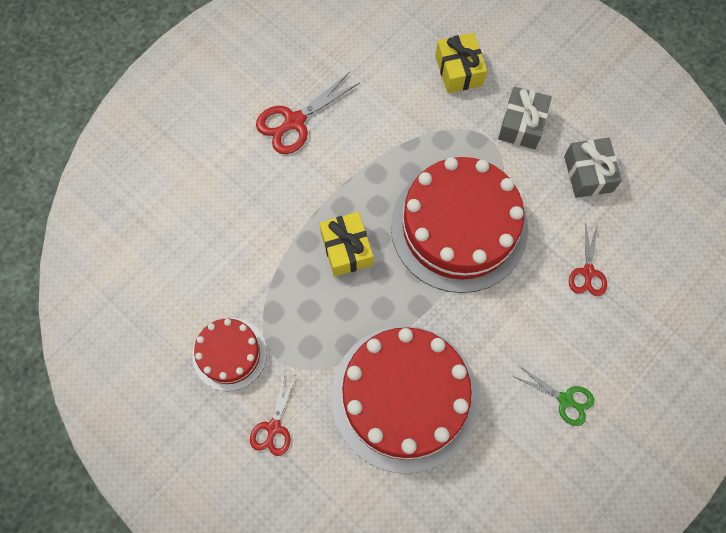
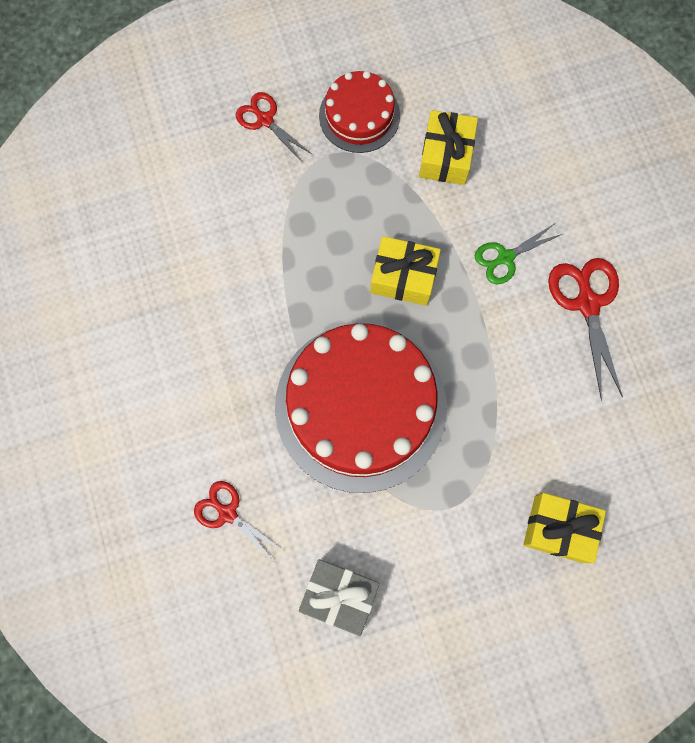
camera: 120 degrees right, 5 degrees up
(230, 270) = (446, 156): none -> yellow gift
(404, 397) = (218, 248): red cake -> none
(521, 125) = (445, 558): grey gift -> none
(565, 400) = (116, 399): green scissors -> green scissors (505, 257)

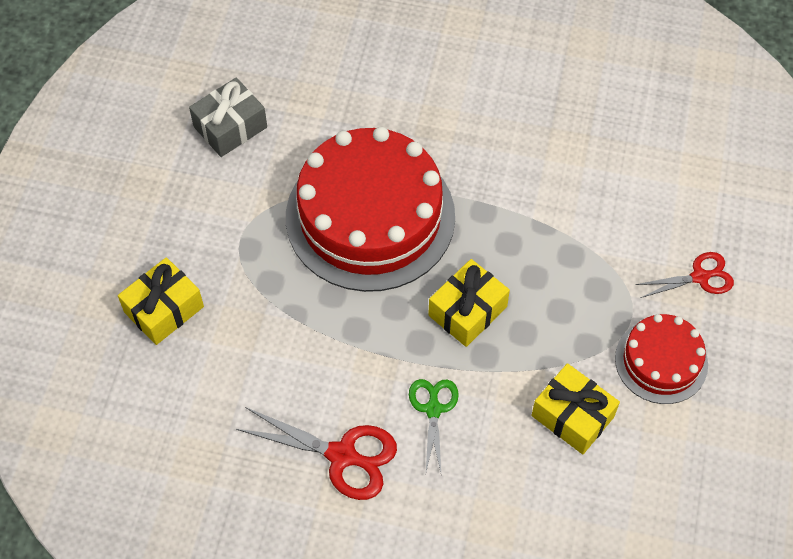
camera: 120 degrees right, 15 degrees down
(227, 513) = (346, 84): red scissors -> none

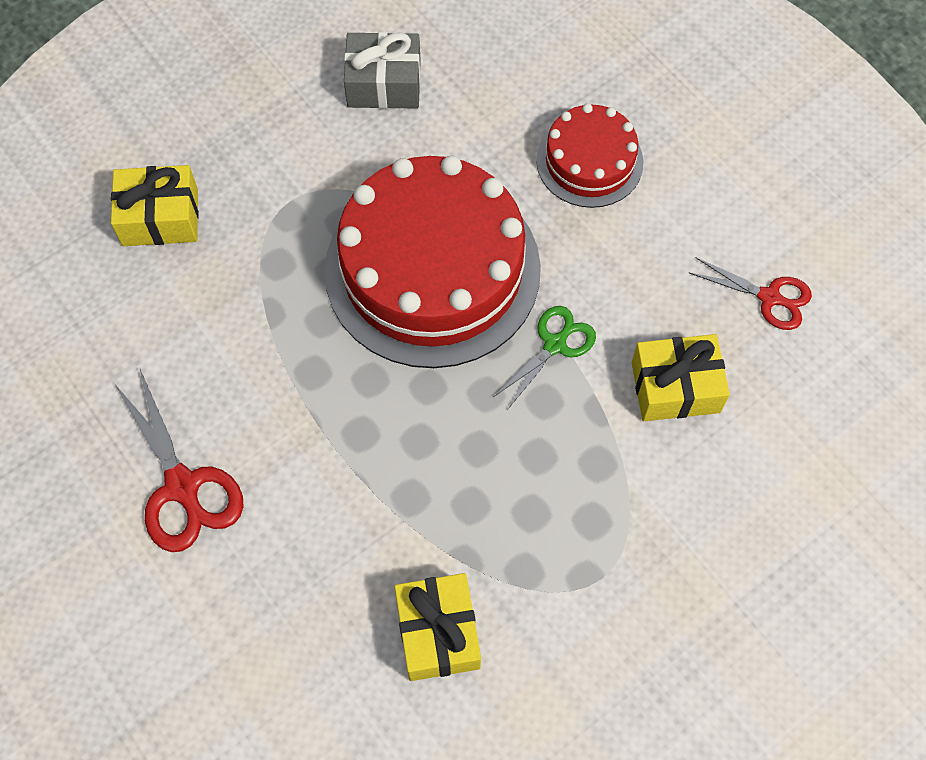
camera: 40 degrees right, 5 degrees up
(433, 409) = (309, 511): green scissors -> green scissors (555, 345)
(467, 311) = (436, 439): yellow gift -> yellow gift (675, 387)
(661, 361) = (586, 651): red cake -> red cake (589, 161)
(699, 277) = (716, 595): red scissors -> red scissors (769, 297)

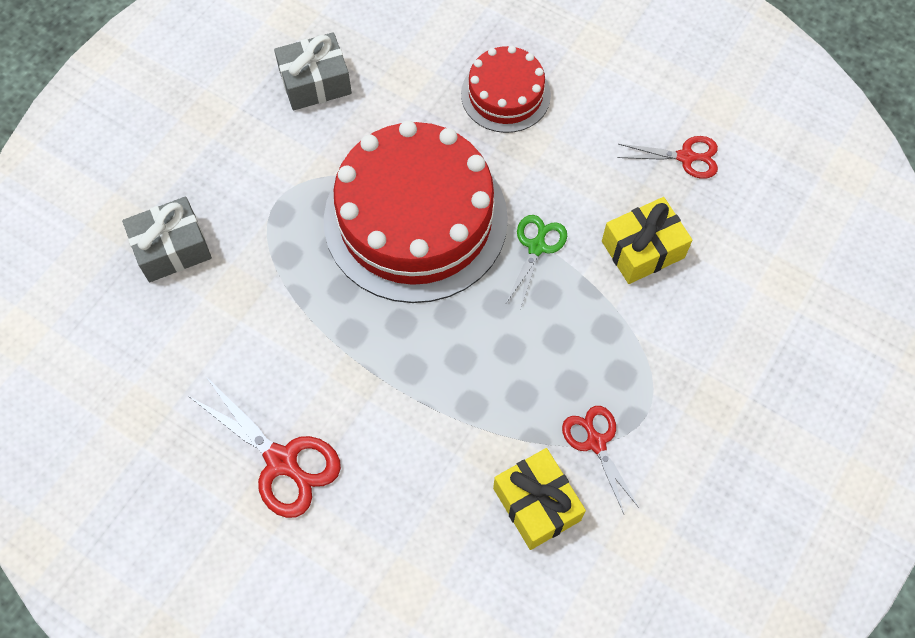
camera: 20 degrees left, 0 degrees up
(160, 217) = (172, 248): yellow gift -> grey gift
(532, 588) = (596, 443): none -> red scissors

